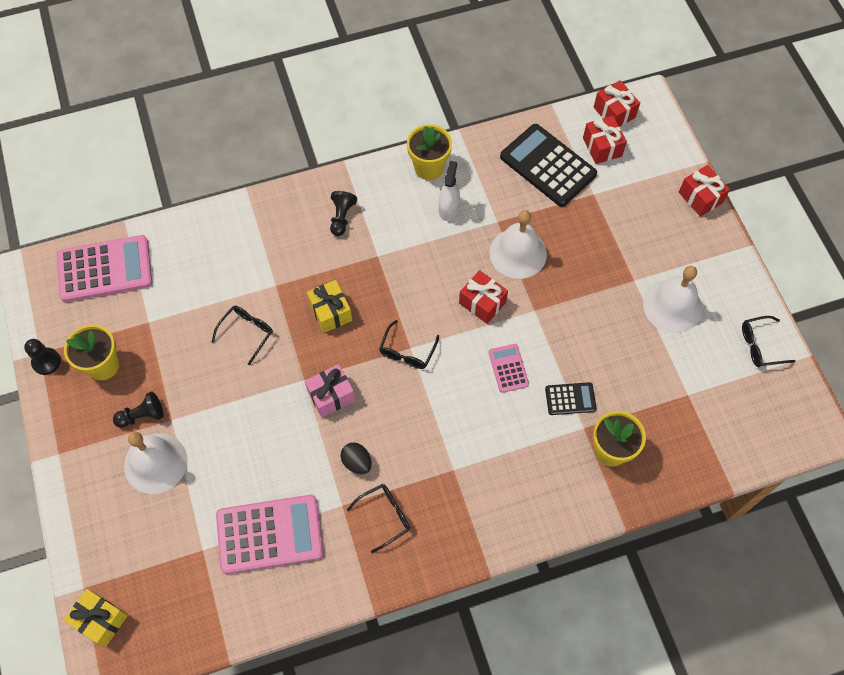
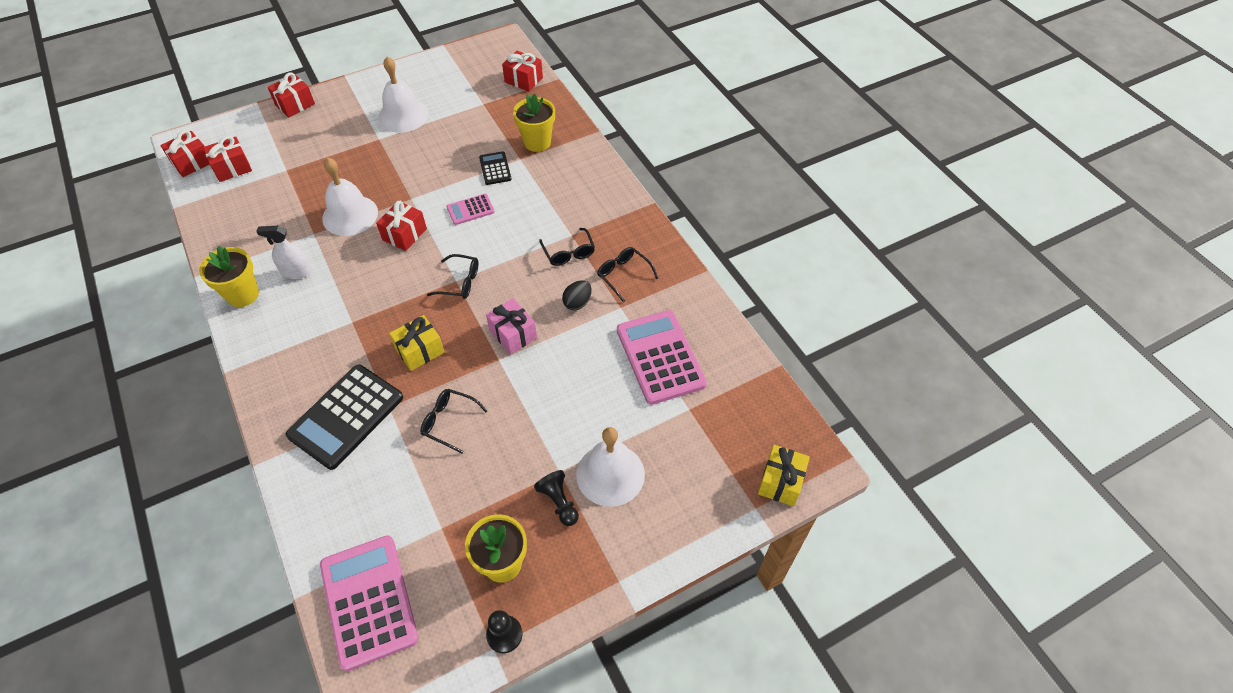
camera: 100 degrees left, 10 degrees down
(342, 217) = (302, 361): black pawn -> none
(548, 166) = (250, 203): black calculator -> black calculator (346, 416)
(732, 447) = (523, 80): none -> red gift
(760, 345) = (436, 68): black glasses -> black glasses (568, 252)

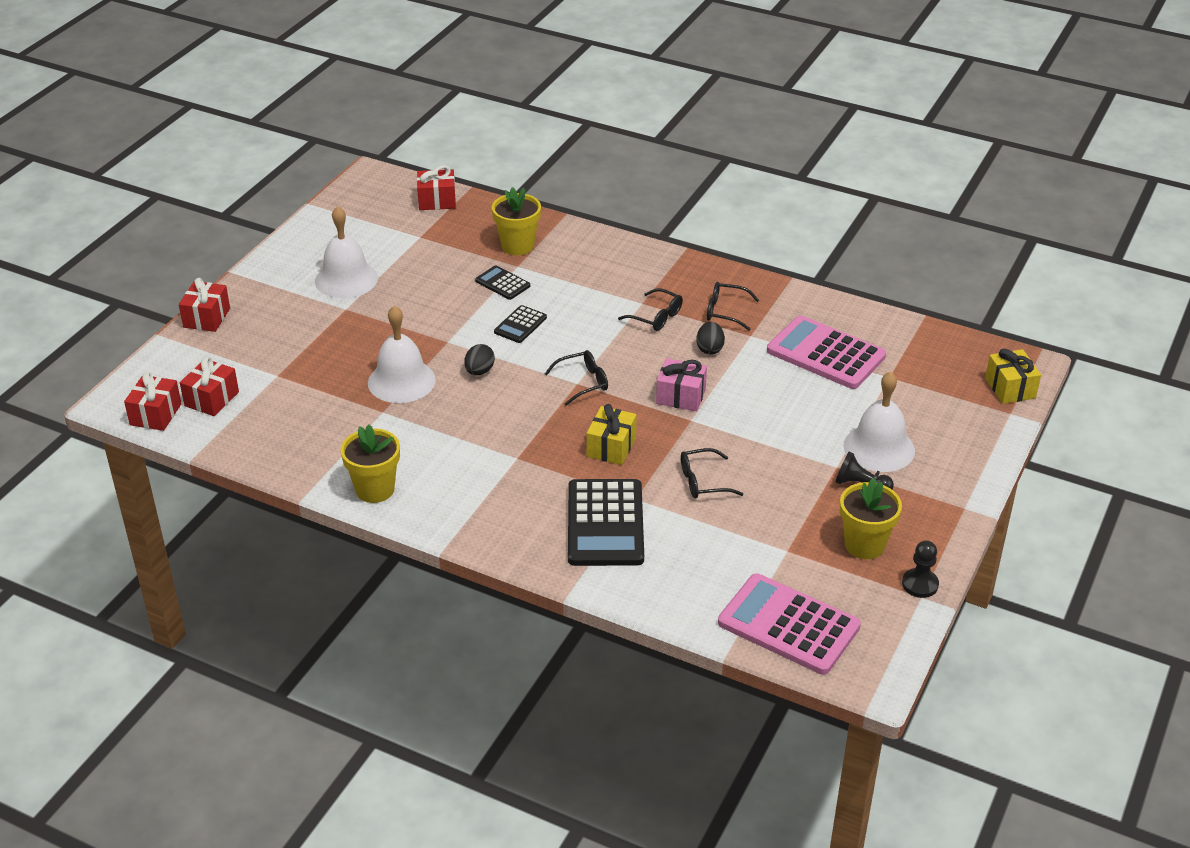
camera: 35 degrees left, 15 degrees down
(296, 272) = (407, 448): white spray bottle -> none
(404, 234) = (479, 371): red gift -> black egg
(470, 210) = (520, 325): pink calculator -> black calculator

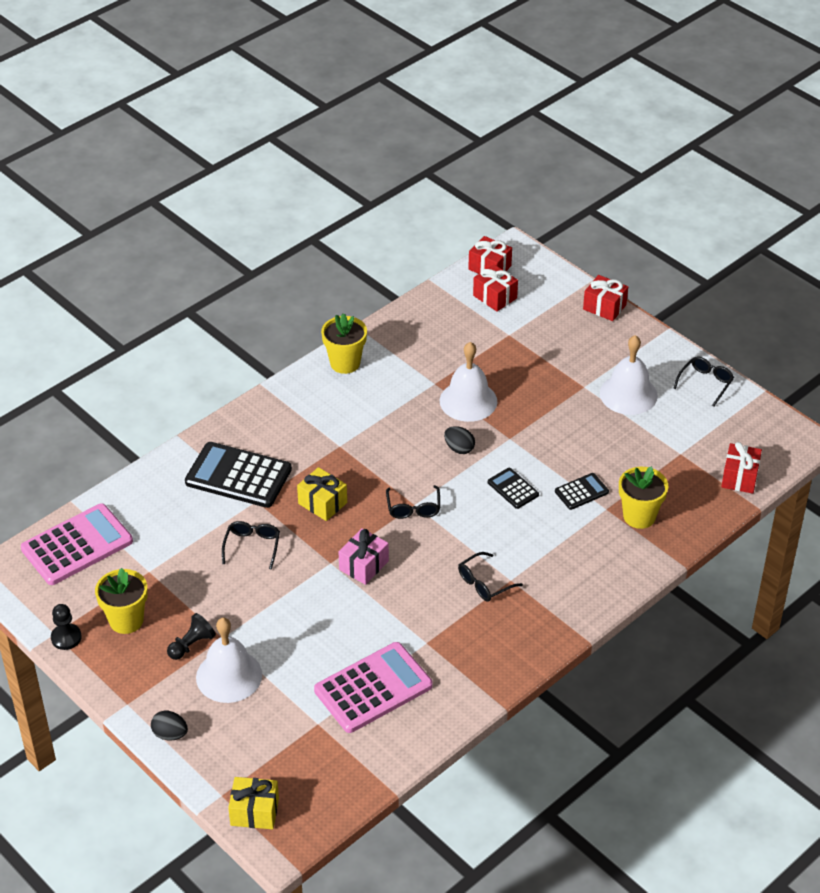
camera: 110 degrees right, 5 degrees up
(709, 349) = (420, 606): black egg -> black egg (170, 734)
(725, 311) = (470, 636): black glasses -> black glasses (705, 383)

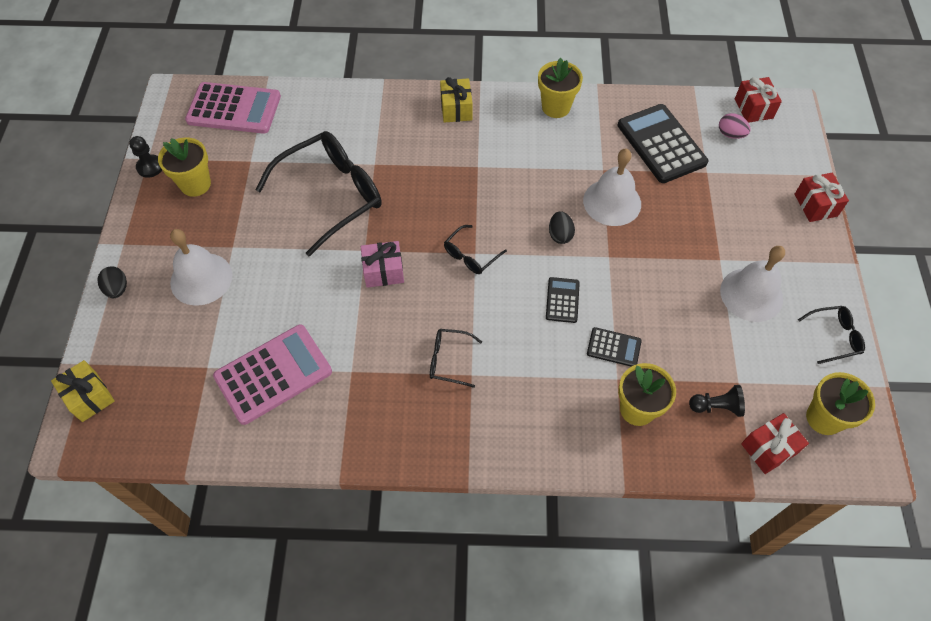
camera: 45 degrees right, 15 degrees up
(191, 645) = (209, 235): black pawn -> black pawn (716, 406)
(238, 476) = (385, 137): black calculator -> black calculator (661, 144)
(252, 546) = (331, 195): black glasses -> black glasses, size x2.19
(322, 503) = (414, 200): yellow gift -> yellow gift (456, 109)
(373, 688) = (273, 374): pink calculator -> pink calculator turned 45 degrees counterclockwise
(495, 297) = (730, 134): red gift -> pink egg
(751, 435) = (824, 418): none -> yellow flower pot

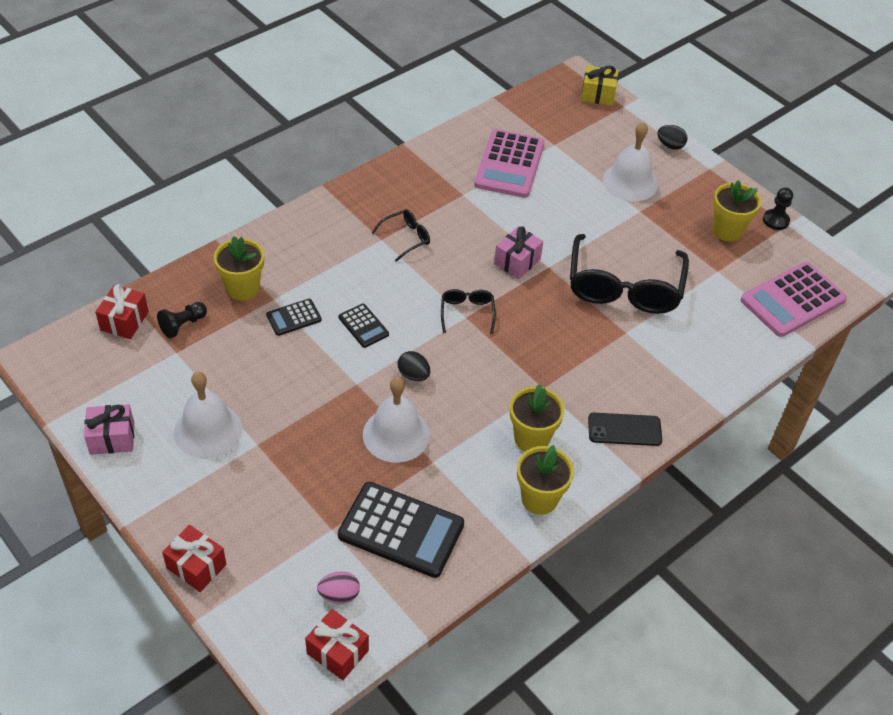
camera: 135 degrees right, 10 degrees down
(456, 109) = (624, 429): yellow gift -> black phone
(824, 418) = (90, 367): yellow flower pot -> yellow flower pot (531, 438)
(834, 337) = (112, 438): black glasses -> pink gift

